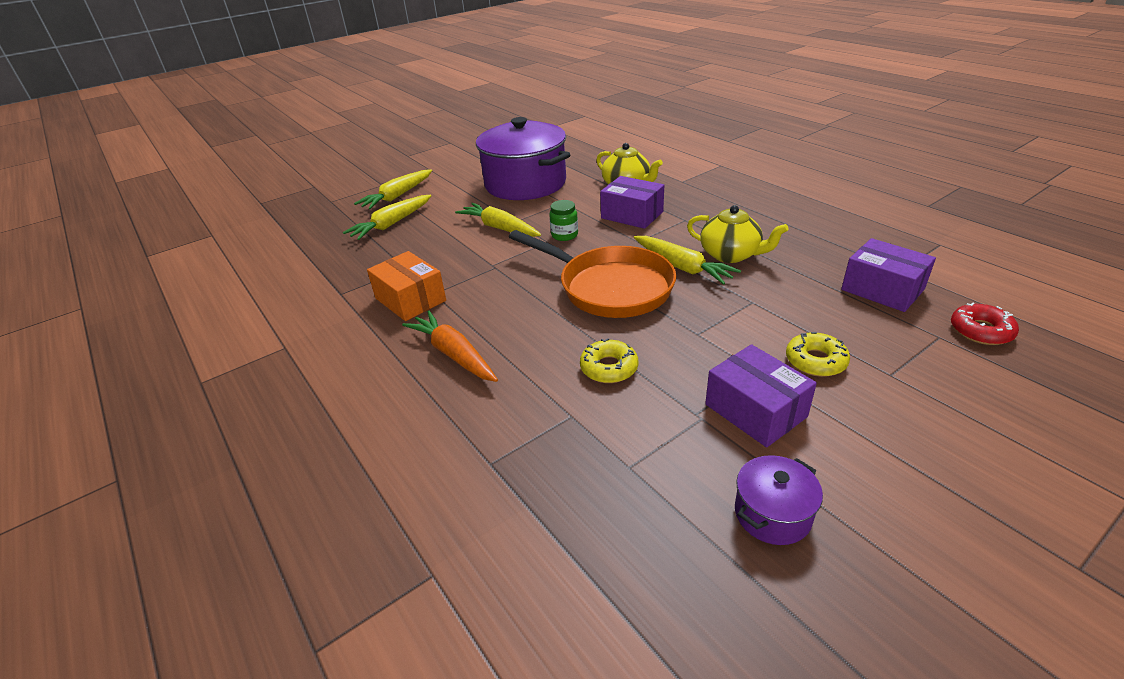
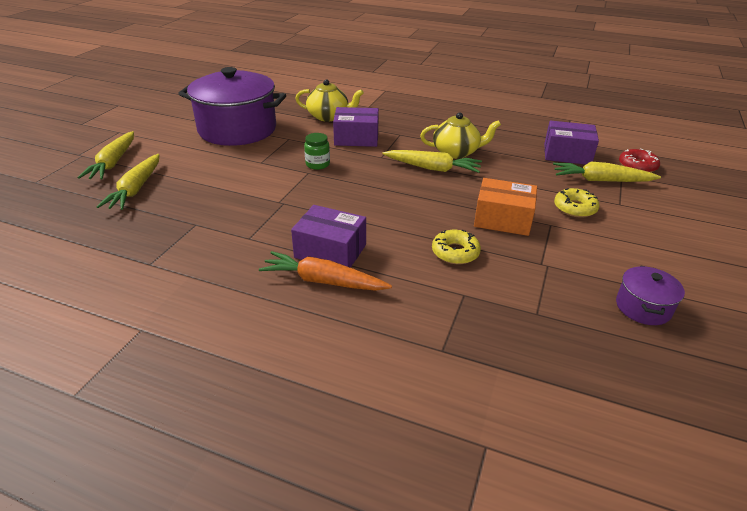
camera: 35 degrees left, 0 degrees up
(410, 299) = (232, 249): orange box -> orange box (502, 219)
(499, 228) = (253, 170): yellow carrot -> yellow carrot (600, 180)
(609, 287) = (395, 195): orange pan -> none
(755, 410) = (573, 249): purple box -> purple box (330, 251)

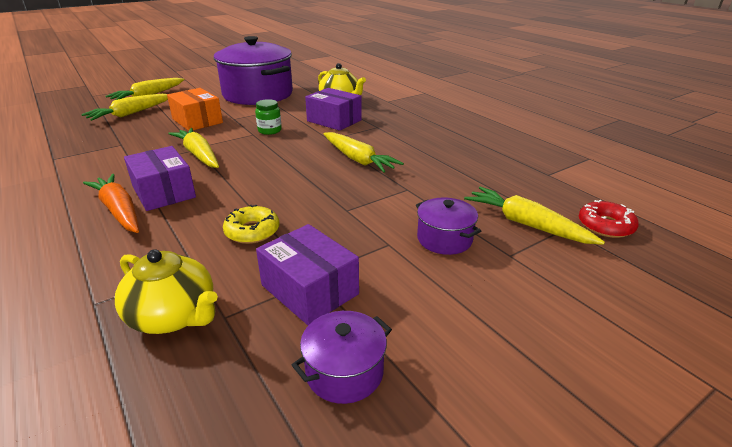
camera: 35 degrees right, 5 degrees down
(296, 208) = (198, 155): none -> yellow carrot
(456, 152) = (404, 153): yellow teapot -> yellow teapot (174, 316)
(502, 219) = (347, 221): orange box -> orange box (197, 121)
(567, 154) = (526, 188): purple box -> purple box (309, 289)
(575, 208) = (444, 239): yellow donut -> purple pot

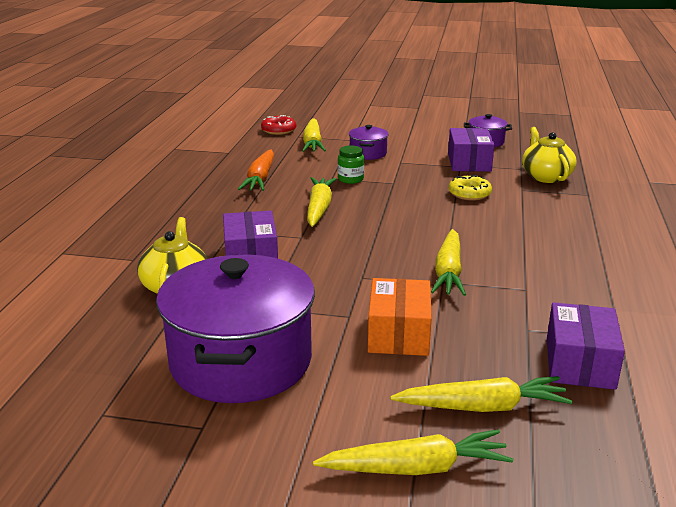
camera: 135 degrees left, 5 degrees down
(119, 211) = (557, 241): orange carrot -> orange carrot (260, 179)
(164, 192) = (511, 244): purple box -> purple box (580, 363)
(269, 130) = (338, 274): green jar -> green jar (350, 179)

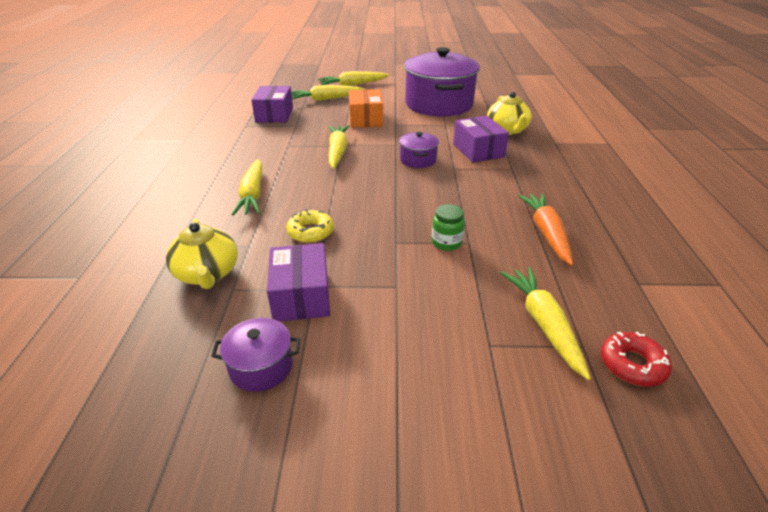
camera: 170 degrees right, 10 degrees up
(319, 208) = (457, 198): yellow carrot -> yellow carrot (253, 195)
(368, 153) = (447, 303): purple pot -> purple pot (418, 160)

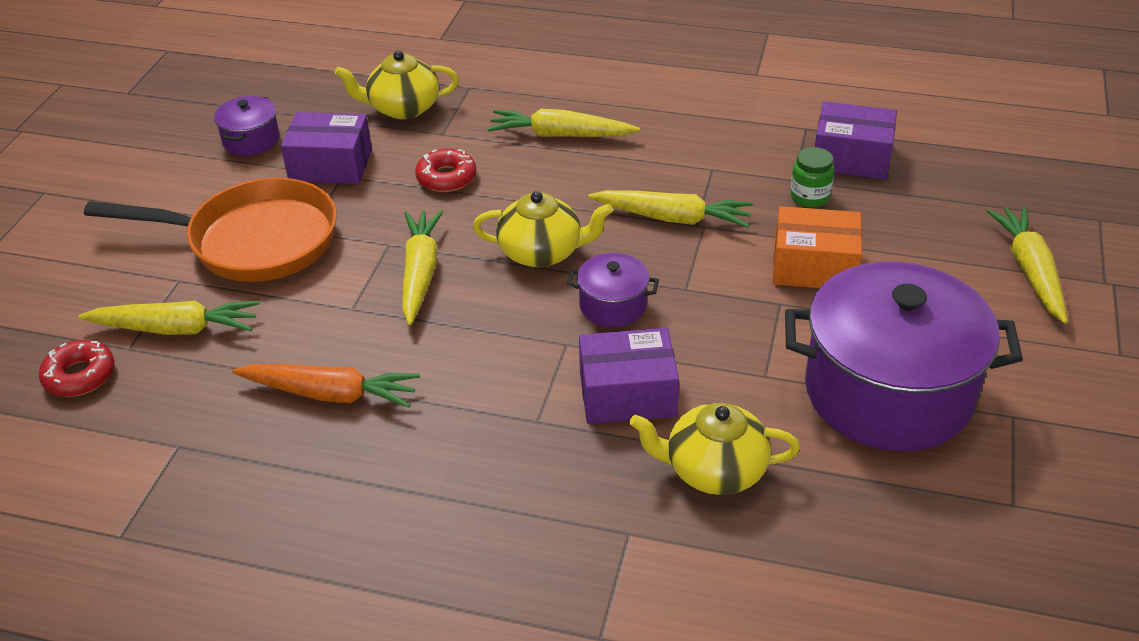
camera: 105 degrees right, 5 degrees up
(310, 232) = (446, 177): yellow donut -> red donut
(325, 99) = (932, 223): yellow carrot -> yellow carrot (420, 273)
(382, 184) = (542, 252): none -> yellow teapot
(419, 313) = (254, 241): none -> orange pan
(446, 243) = (363, 287): green jar -> green jar (809, 197)

